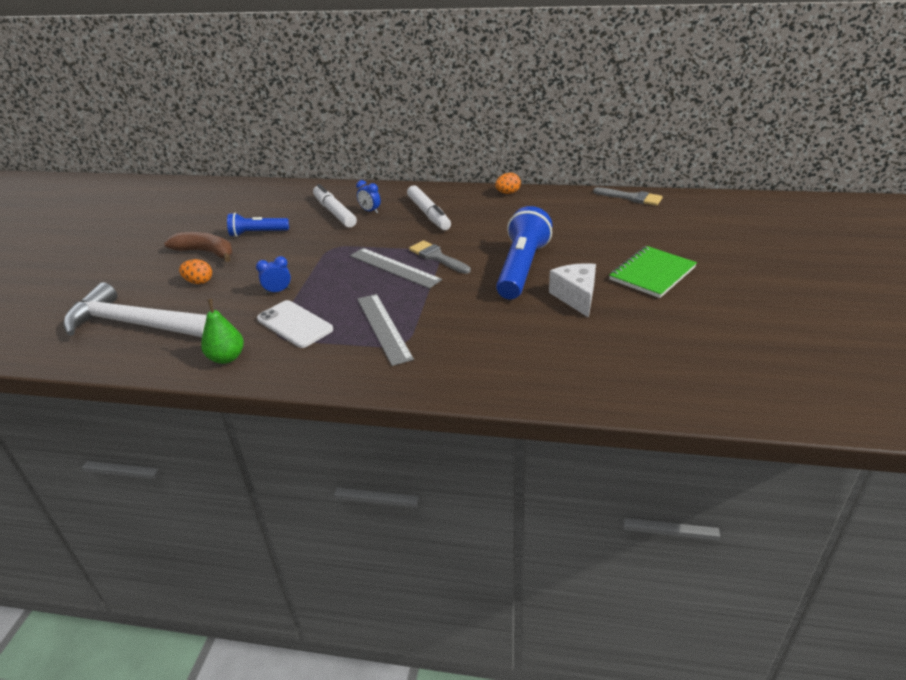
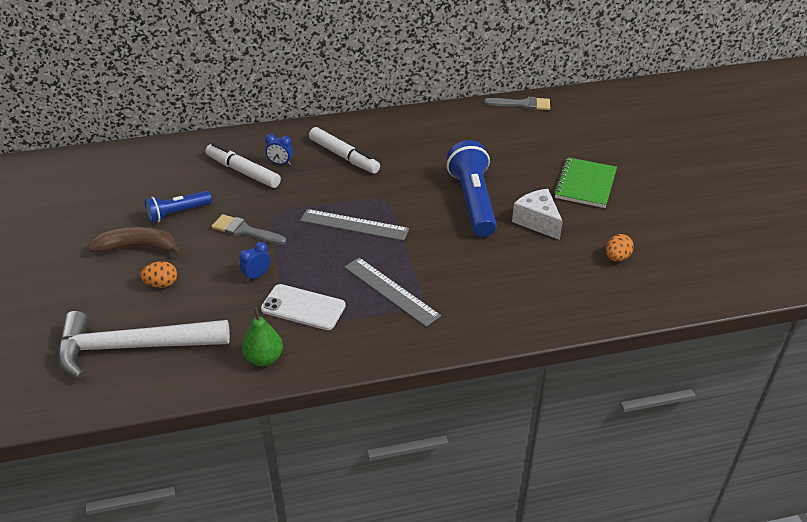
camera: 25 degrees left, 5 degrees up
(437, 257) = (387, 205): grey brush -> grey brush (245, 231)
(508, 193) = (405, 117): orange egg -> orange egg (617, 257)

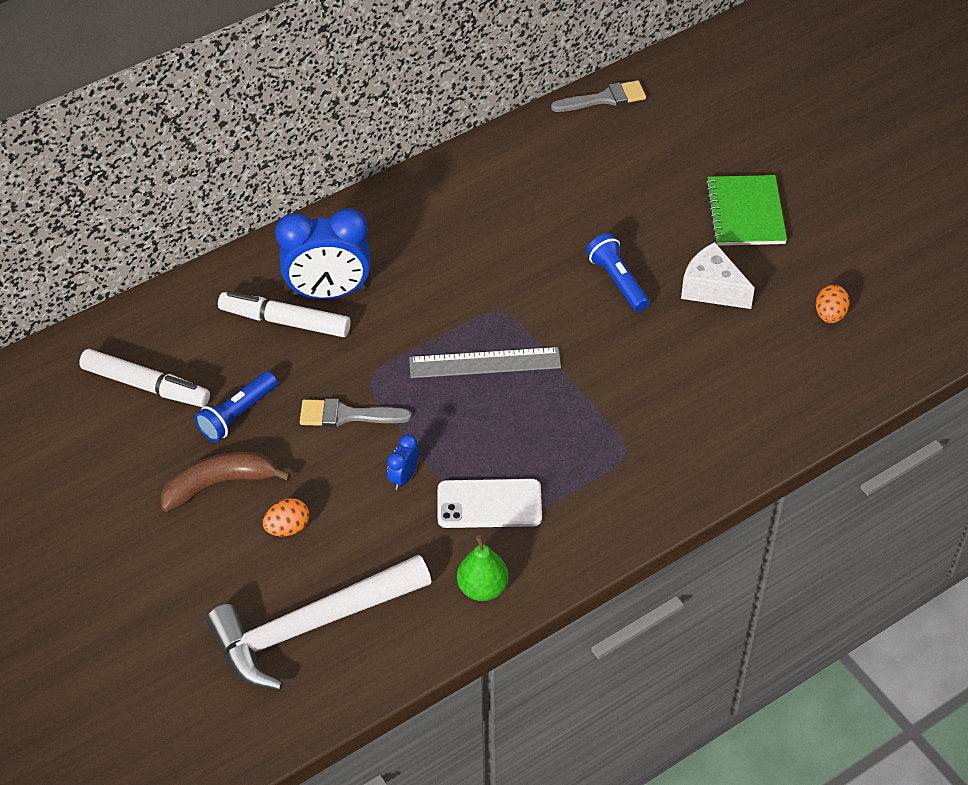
camera: 20 degrees left, 10 degrees up
(280, 163) = (329, 293): blue clock -> blue clock, size x2.28
(344, 156) = (409, 256): white marker -> white marker (146, 386)
(391, 291) = (584, 447): grey ruler -> none
(473, 201) = (617, 281): blue flashlight -> blue flashlight, size x0.58

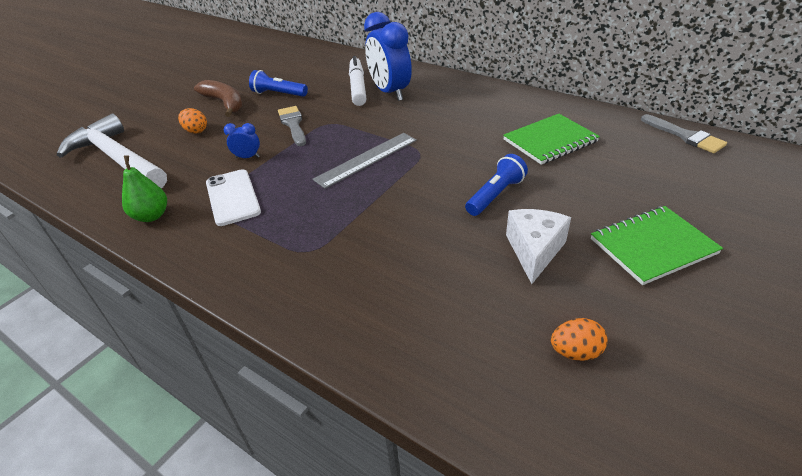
camera: 70 degrees right, 10 degrees down
(146, 386) = (288, 67): white marker -> none
(485, 363) = (366, 159): grey ruler -> grey ruler turned 75 degrees clockwise
(547, 198) = (550, 141): none -> green notebook

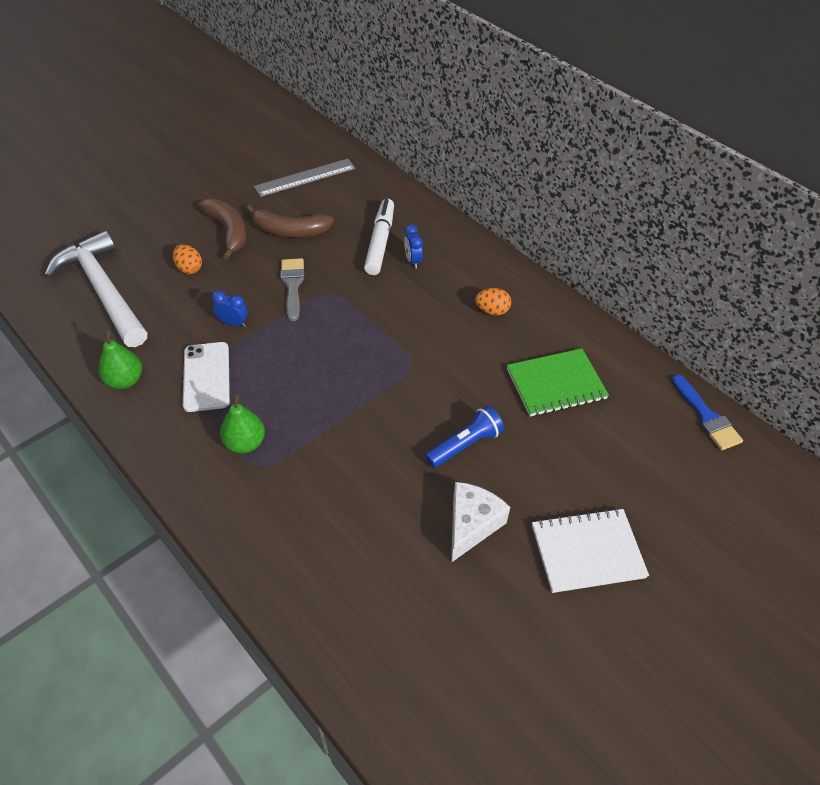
camera: 10 degrees right, 10 degrees up
(278, 94) = (290, 231): blue flashlight -> brown banana
(286, 237) = (245, 443): none -> green pear
(366, 159) = (353, 359): grey ruler -> grey ruler (305, 178)
(390, 92) = (413, 261): blue clock -> blue clock, size x0.44
(575, 352) = (456, 643): orange egg -> orange egg (492, 311)
(653, 246) = (587, 552): green notebook -> white notebook
(685, 136) = (706, 417): grey brush -> blue brush

